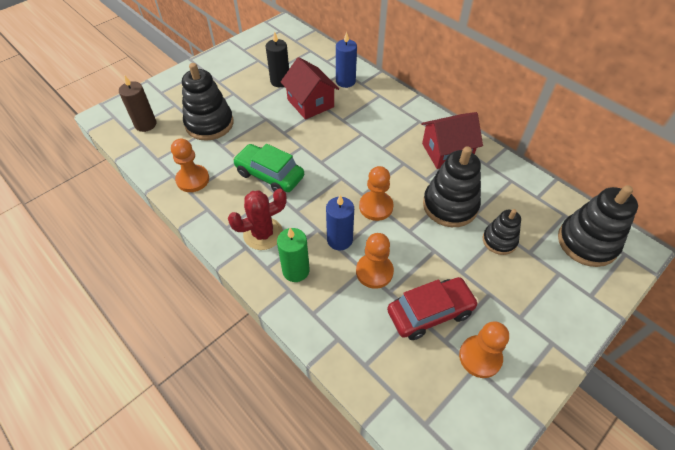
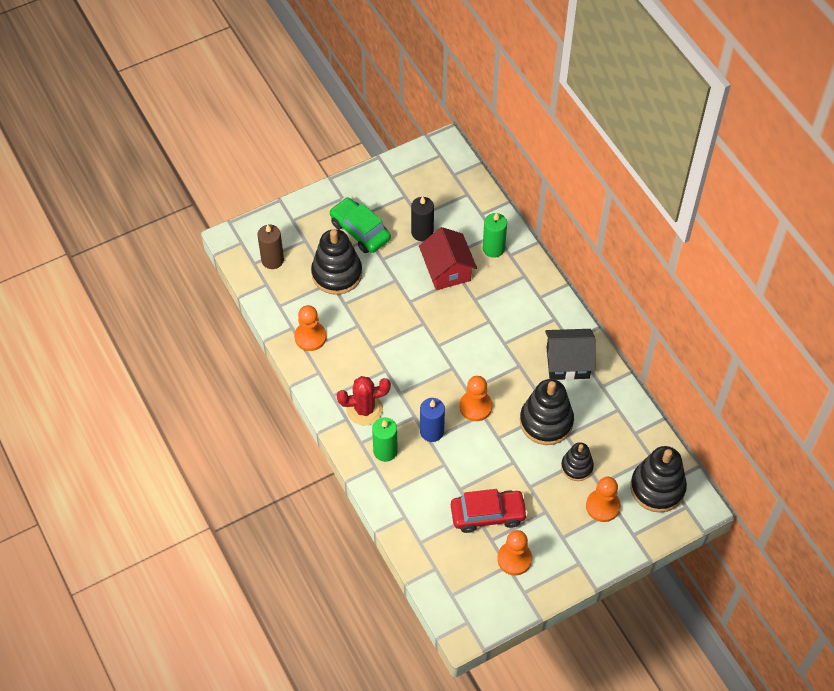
camera: 15 degrees right, 5 degrees up
(269, 175) = (384, 349): green car -> green car (360, 231)
(345, 81) = (493, 248): blue candle -> green candle
(374, 272) = (453, 468): orange pawn -> orange pawn (602, 506)
(446, 152) = (567, 363): red house -> black house

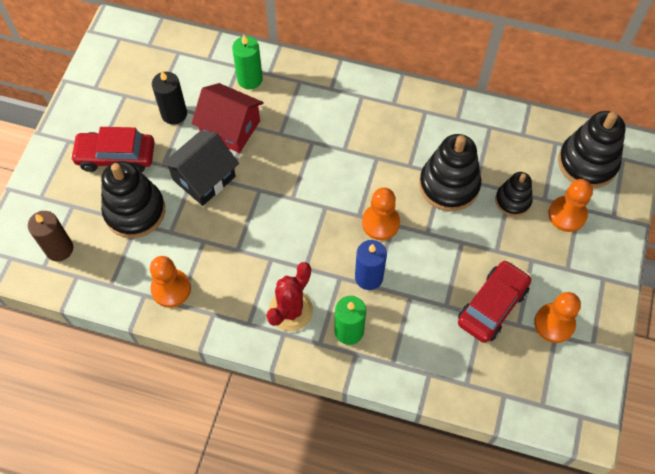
camera: 45 degrees left, 5 degrees up
(360, 231) = (116, 156): green car -> red car
(567, 363) = (411, 123): black house -> black house (204, 178)

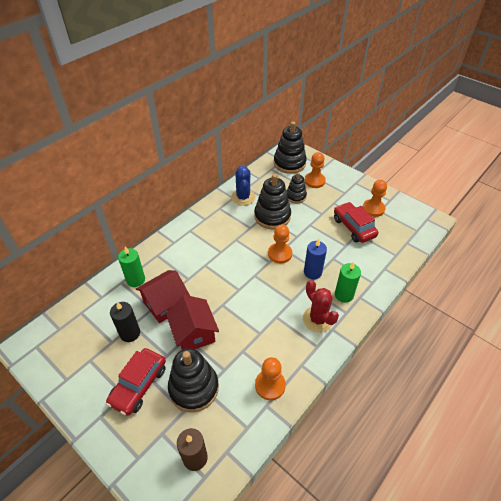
camera: 65 degrees left, 15 degrees down
(204, 178) = (194, 333): black house -> red house
(466, 131) = (243, 197): none -> blue cactus

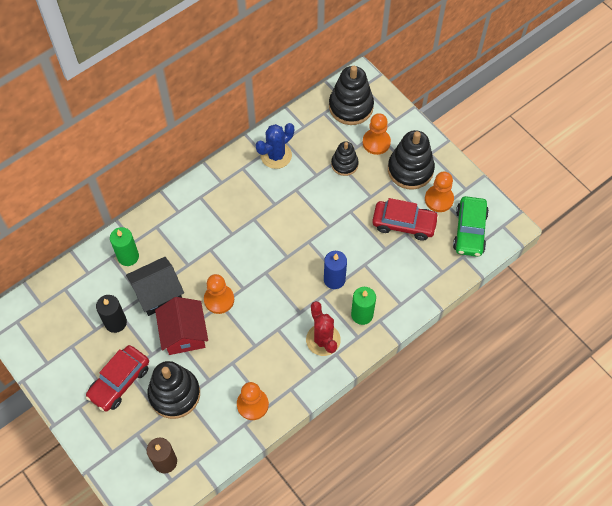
camera: 10 degrees right, 15 degrees up
(165, 304) = (158, 293): red house -> black house
(243, 197) = (276, 155): blue cactus -> blue cactus turned 45 degrees clockwise
(272, 216) = (306, 191): black stacking toy -> black stacking toy (410, 170)
(280, 254) = (302, 248): orange pawn -> orange pawn (219, 299)
(353, 227) = (404, 224): red car -> red car turned 120 degrees clockwise
(404, 225) = (469, 231): none -> green car

